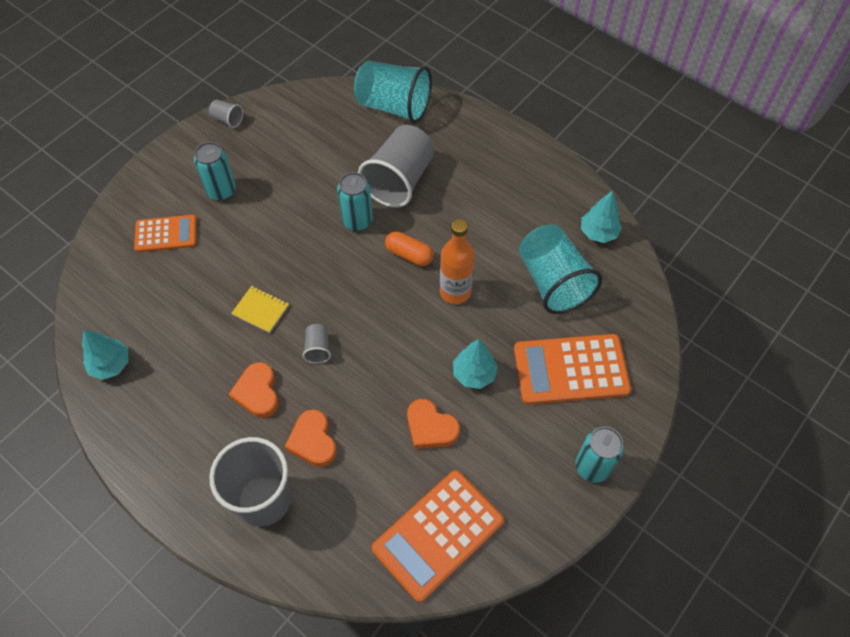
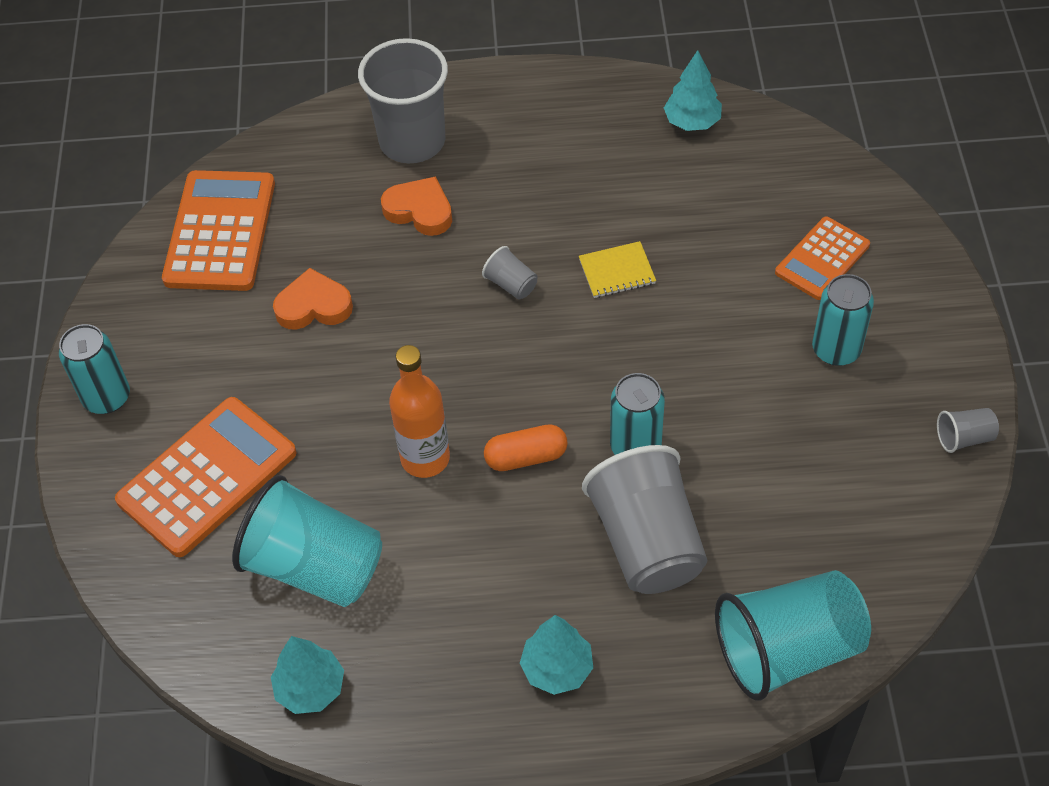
camera: 140 degrees right, 5 degrees down
(257, 392) = (522, 205): orange heart -> none
(474, 374) = (316, 389): turquoise tree -> turquoise tree (557, 668)

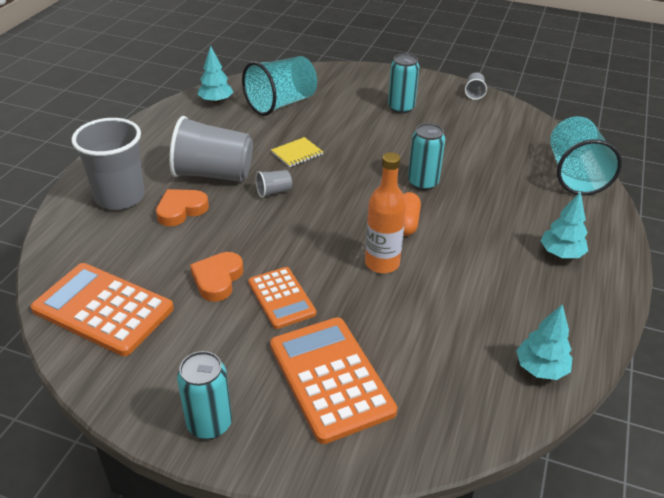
camera: 70 degrees left, 15 degrees down
(315, 566) = (441, 339): turquoise cup -> turquoise cup (281, 103)
(617, 271) = (297, 153): yellow notebook -> yellow notebook turned 45 degrees clockwise
(647, 542) = (489, 198): grey cup -> grey cup (213, 174)
(822, 259) = (342, 94): orange calculator -> orange calculator (281, 298)

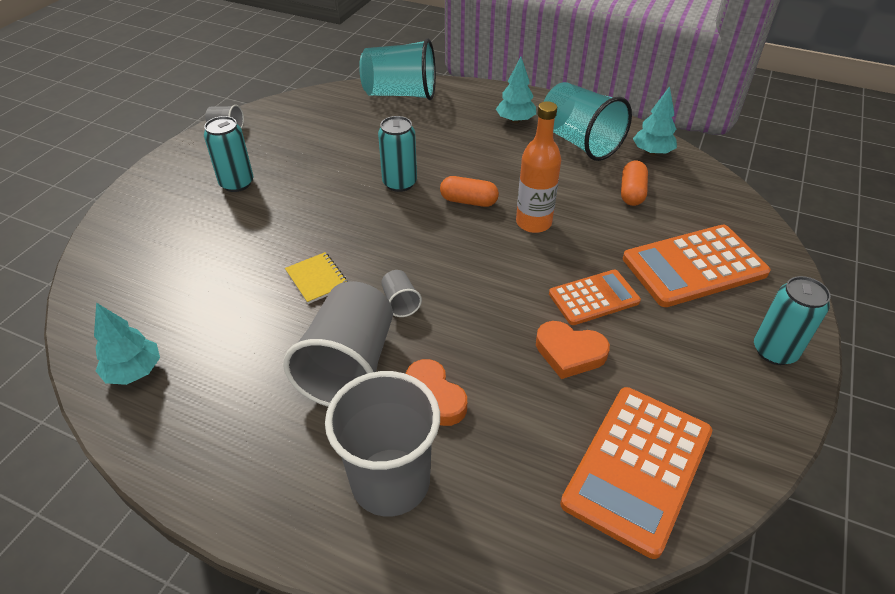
camera: 85 degrees left, 5 degrees up
(281, 103) = (177, 292): turquoise cup -> turquoise cup (579, 142)
(450, 340) = (632, 193): none -> orange capsule

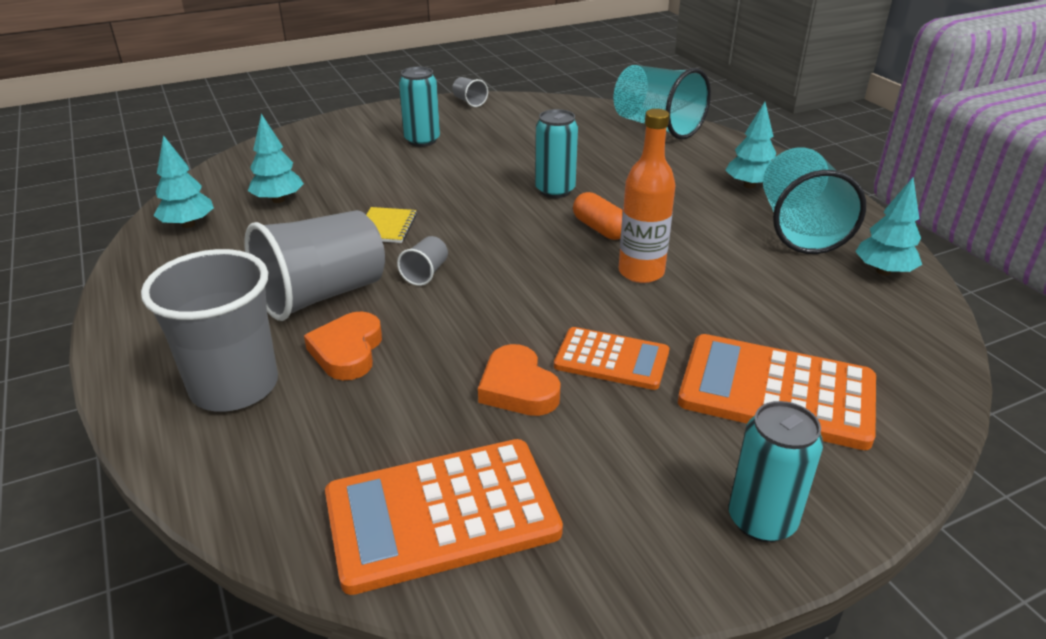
camera: 40 degrees right, 10 degrees down
(187, 302) = (278, 200): none -> turquoise tree
(632, 193) = (798, 295): orange capsule -> none

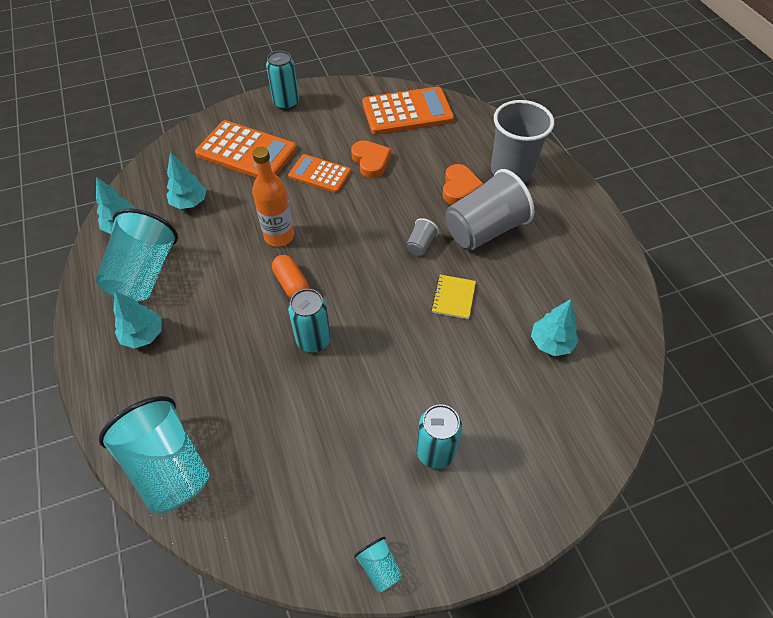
camera: 175 degrees left, 20 degrees up
(188, 224) = (610, 312): turquoise tree -> turquoise tree (189, 202)
(469, 102) = (379, 567): grey cup -> turquoise cup

